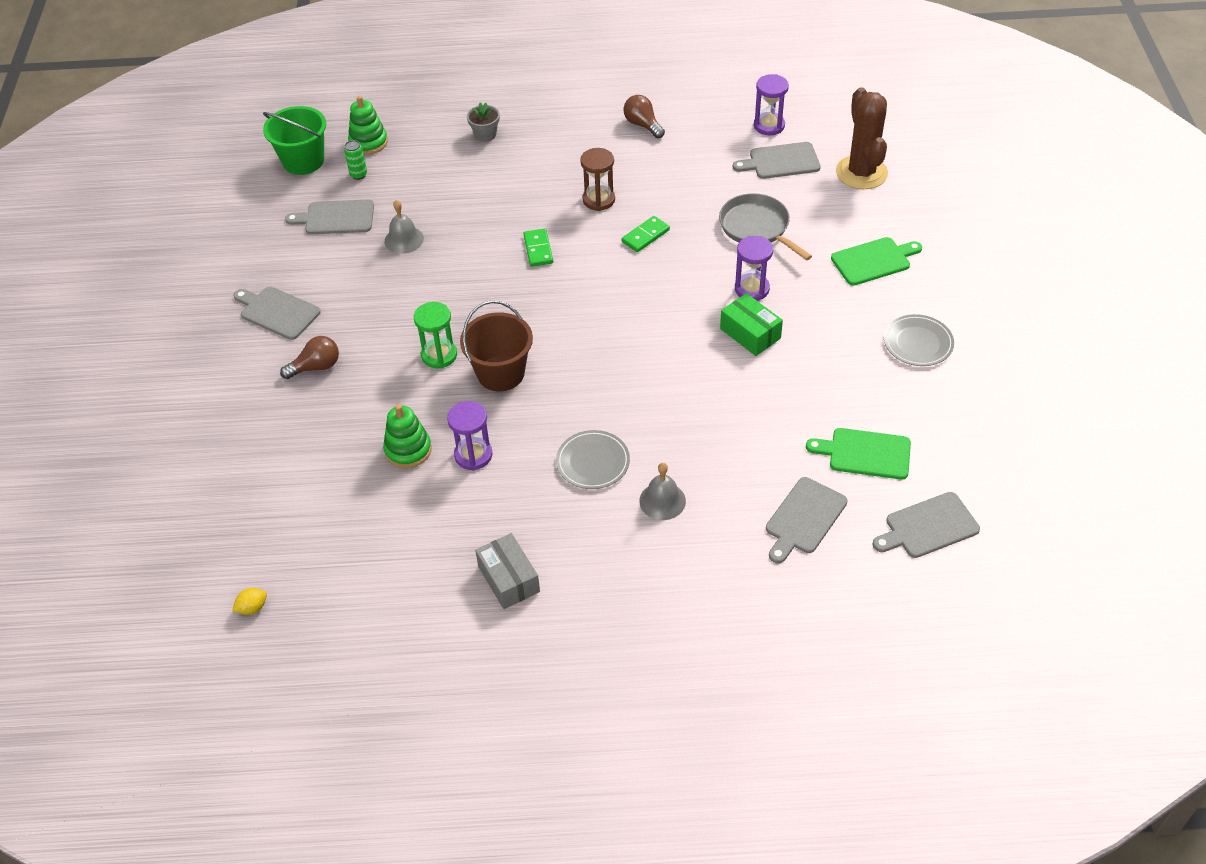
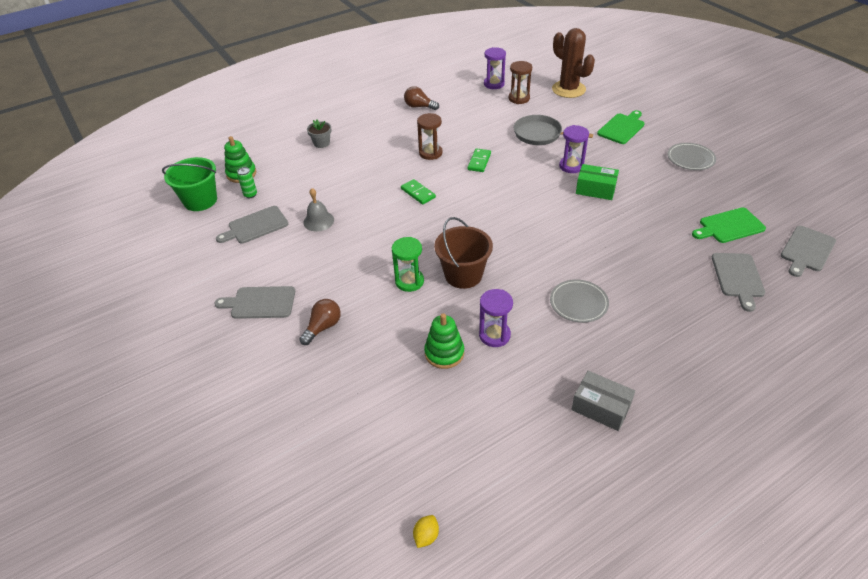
camera: 30 degrees left, 5 degrees down
(662, 501) = (646, 306): grey bell -> none
(781, 161) = (519, 98): grey cutting board -> brown hourglass

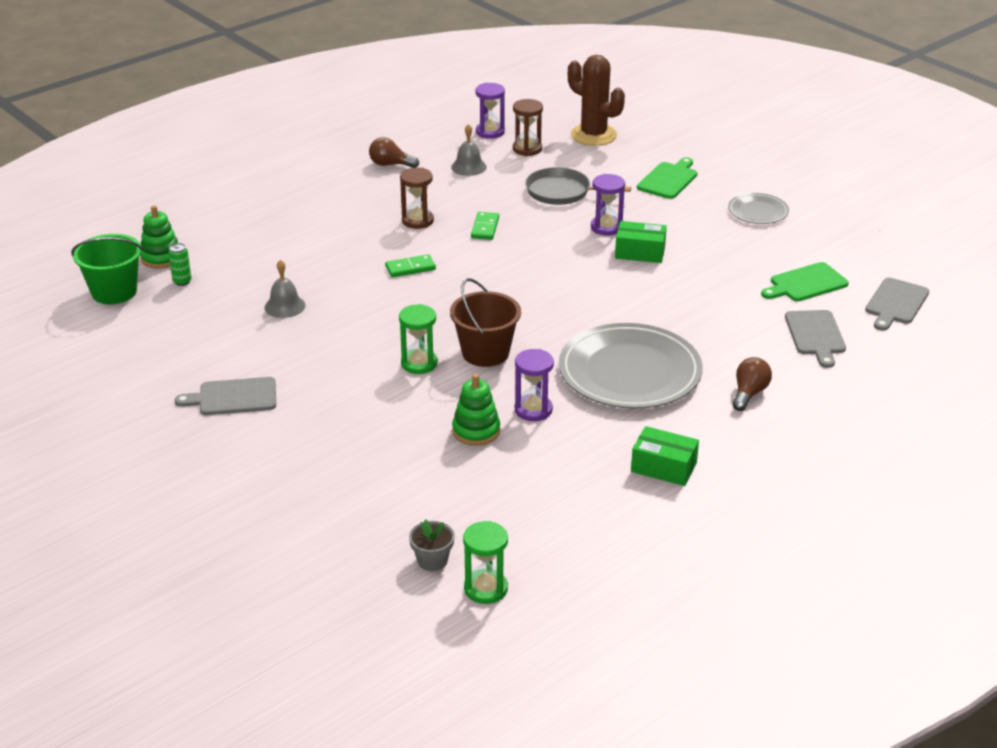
camera: 10 degrees left, 10 degrees down
(255, 226) = (201, 316): grey cutting board -> none
(321, 143) = (263, 215): grey flower pot -> grey flower pot (432, 560)
(323, 327) = (321, 416): brown light bulb -> brown light bulb (749, 393)
(418, 193) = (410, 268): green domino -> green domino turned 60 degrees counterclockwise
(426, 536) = (486, 589): yellow lemon -> green hourglass
(474, 111) = (468, 167): none -> grey bell
(578, 303) = (629, 372): grey plate -> grey plate, size x2.03
(600, 407) = (663, 467): grey box -> green box

